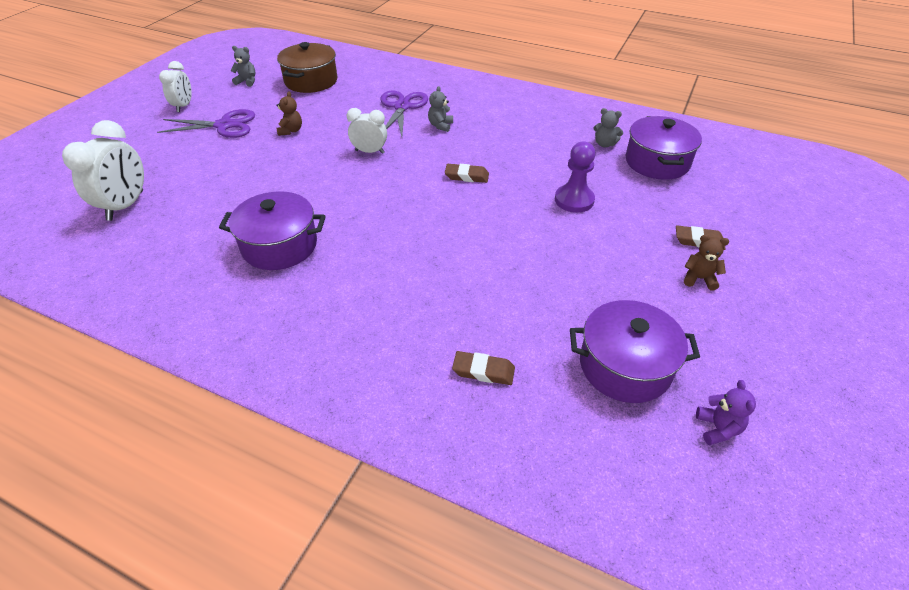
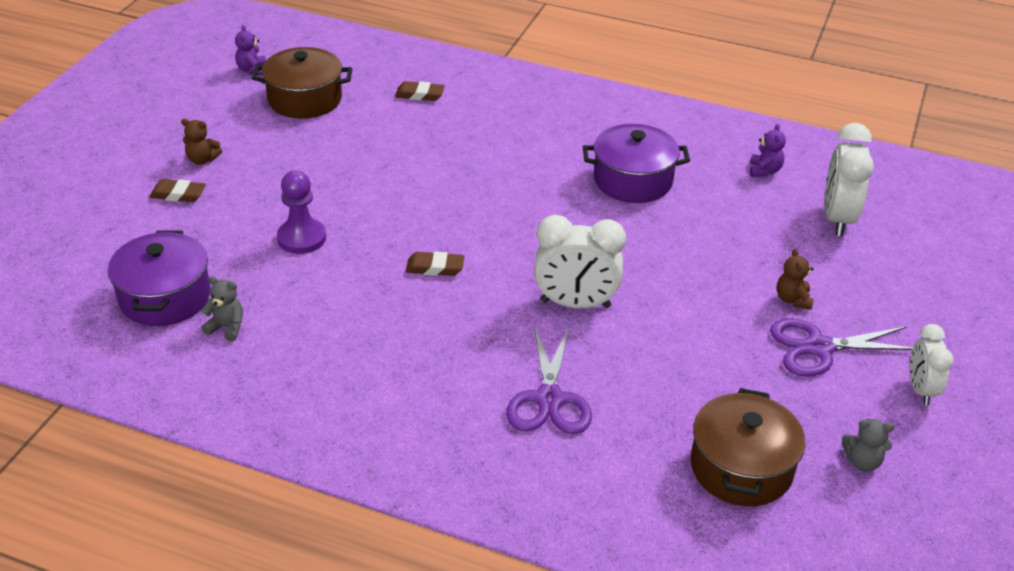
camera: 175 degrees right, 5 degrees down
(147, 253) = (764, 171): none -> purple teddy bear
(291, 131) = (709, 340): brown teddy bear -> brown teddy bear (793, 299)
(369, 152) = (575, 304): white clock -> white clock, size x1.60
(440, 126) = (478, 357): grey teddy bear -> none
(625, 366) = (305, 99): purple pot -> brown pot

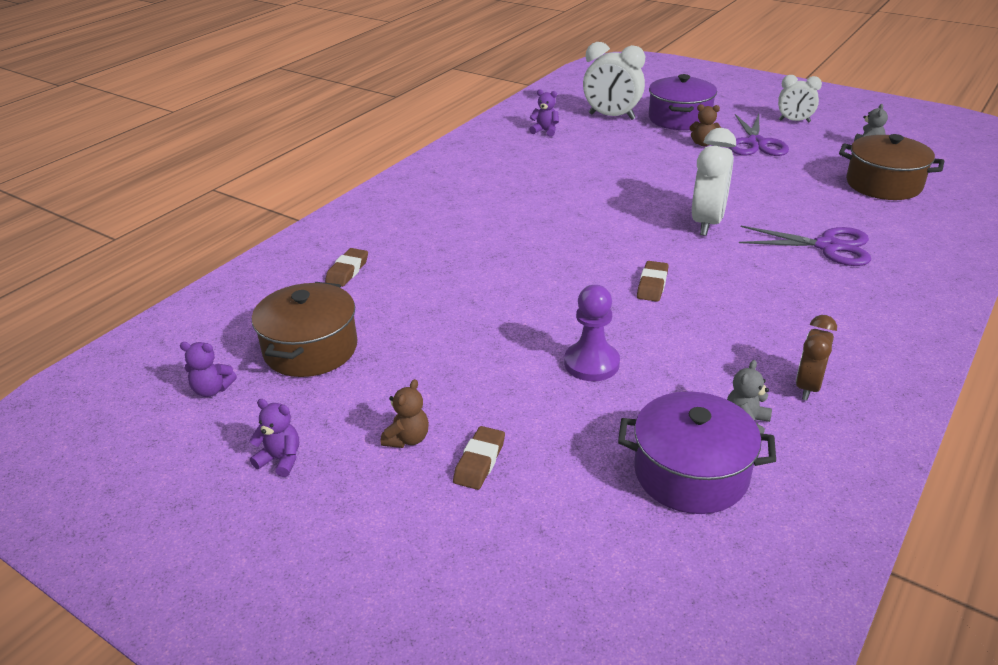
camera: 75 degrees left, 5 degrees down
(180, 112) = (280, 460): none -> purple teddy bear
(279, 368) = (808, 387): none -> brown clock
(632, 180) = (541, 180): purple pot -> purple pot (679, 119)

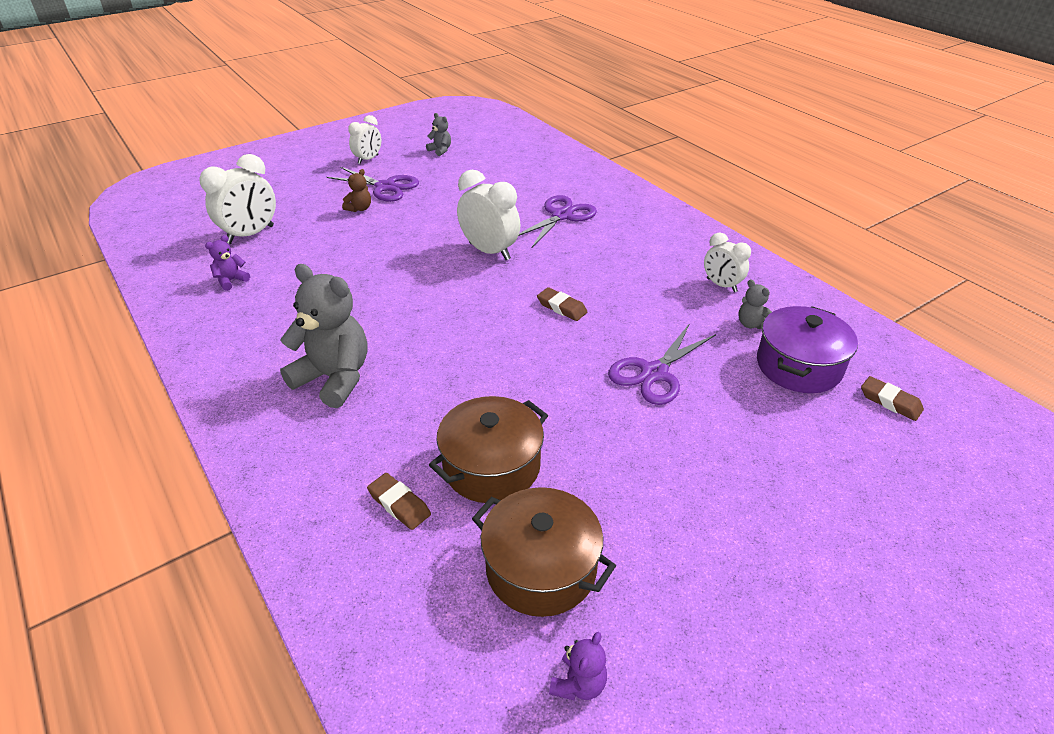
camera: 70 degrees left, 5 degrees up
(280, 460) = (725, 628): purple teddy bear -> none
(407, 439) = (719, 516): brown teddy bear -> none
(463, 205) = (334, 378): none -> grey teddy bear
(479, 462) = (762, 475): brown eraser -> brown eraser (890, 402)
(591, 363) = (654, 373): purple pawn -> purple scissors
(679, 119) = (300, 204): purple pot -> none
(808, 387) = (721, 285): brown clock -> white clock
(883, 184) = (497, 165): brown pot -> brown pot (491, 466)

